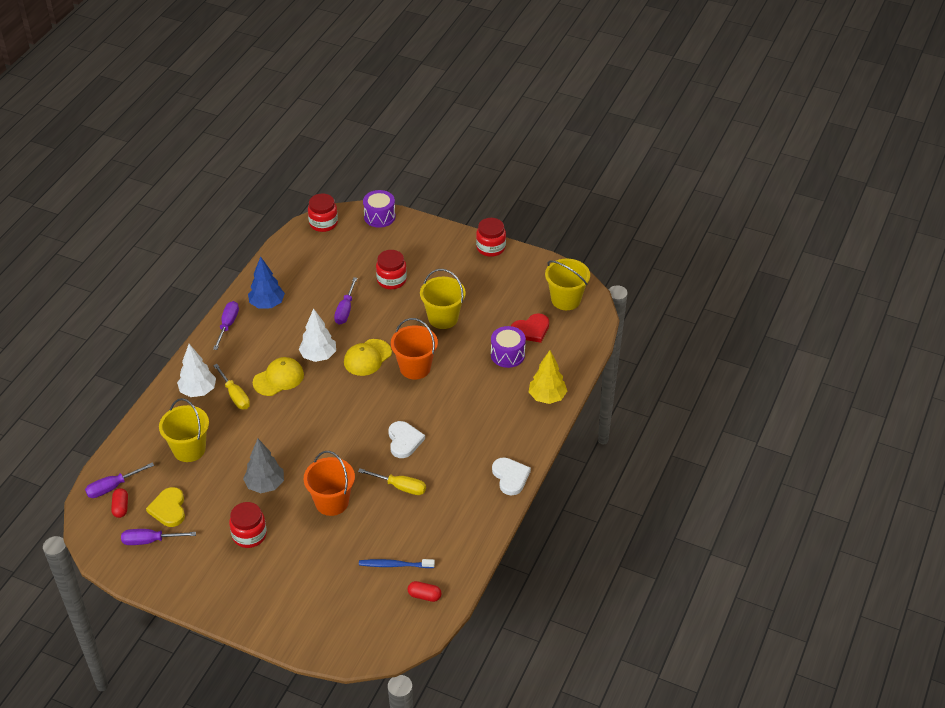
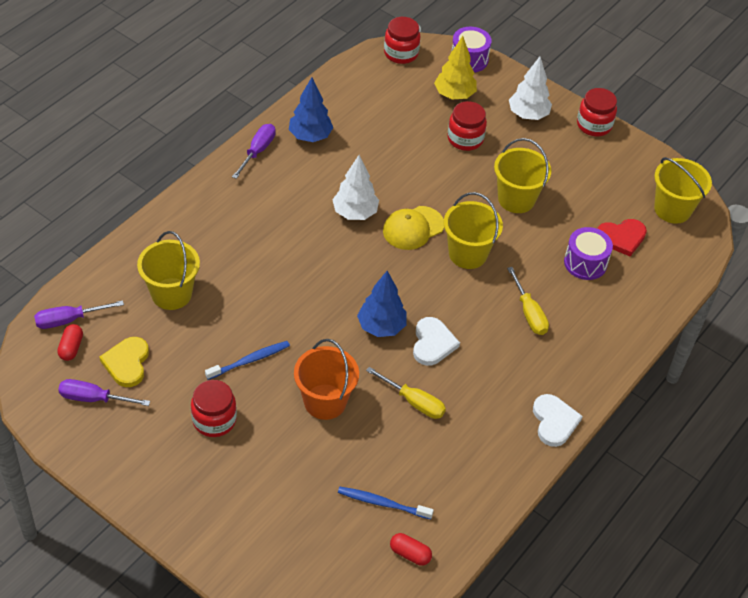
camera: 10 degrees right, 5 degrees up
(198, 391) = (201, 224): white tree -> white tree (528, 115)
(235, 395) = (243, 239): yellow screwdriver -> yellow screwdriver (529, 313)
(265, 485) = (250, 360): grey tree -> blue toothbrush
(278, 378) = (300, 230): yellow cap -> none
(345, 310) = (401, 163): purple screwdriver -> none
(361, 437) = (381, 327): none -> blue tree
(415, 368) = (468, 254): orange bucket -> yellow bucket
(547, 397) = (622, 328): yellow tree -> yellow tree (454, 95)

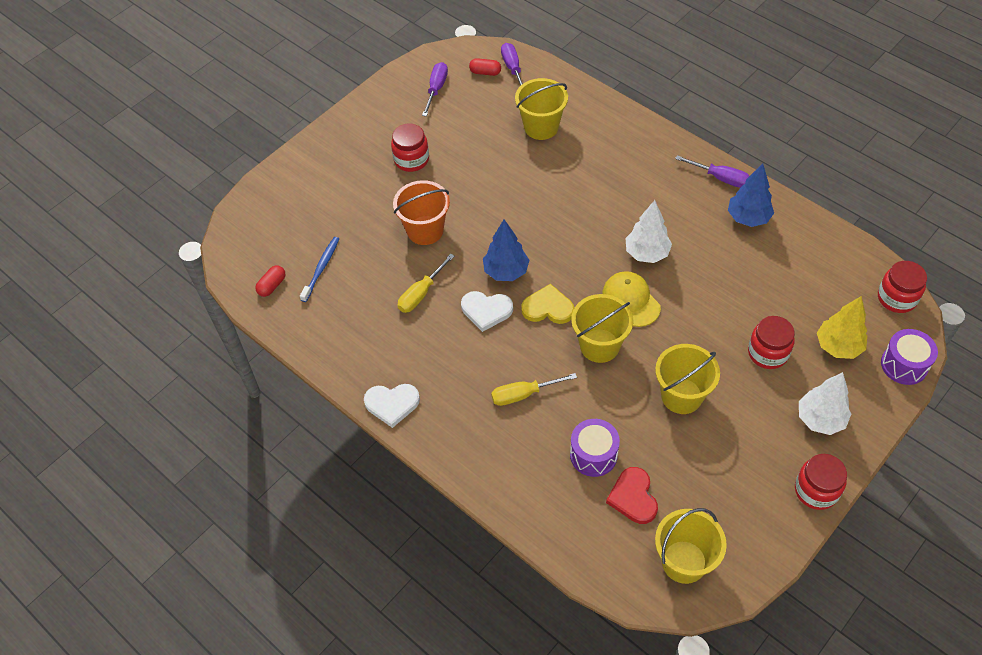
camera: 100 degrees right, 5 degrees up
(127, 363) = (469, 105): yellow heart -> yellow heart (548, 308)
(250, 360) = (470, 180): blue toothbrush -> none

